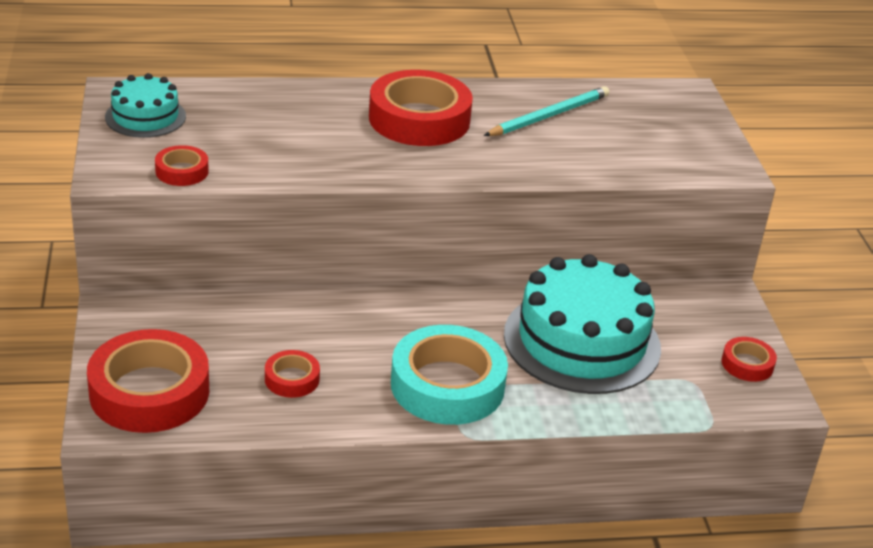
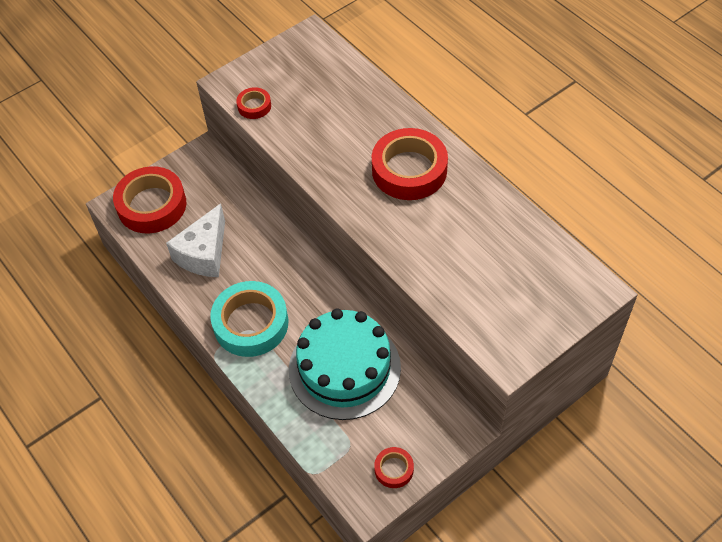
camera: 65 degrees right, 20 degrees up
(145, 116) = (295, 60): turquoise cake -> none
(292, 379) = (204, 254): red tape -> white cheese
(549, 116) = (480, 229): turquoise pencil -> none

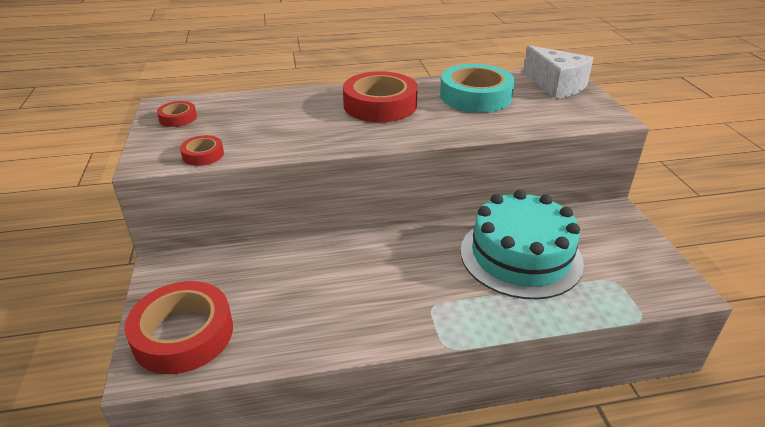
camera: 65 degrees left, 20 degrees down
(204, 254) = (300, 310): white cheese -> white cheese (556, 86)
(251, 323) = (425, 303): turquoise tape -> turquoise tape (475, 96)
(394, 469) = (649, 262): red tape -> red tape (178, 118)

